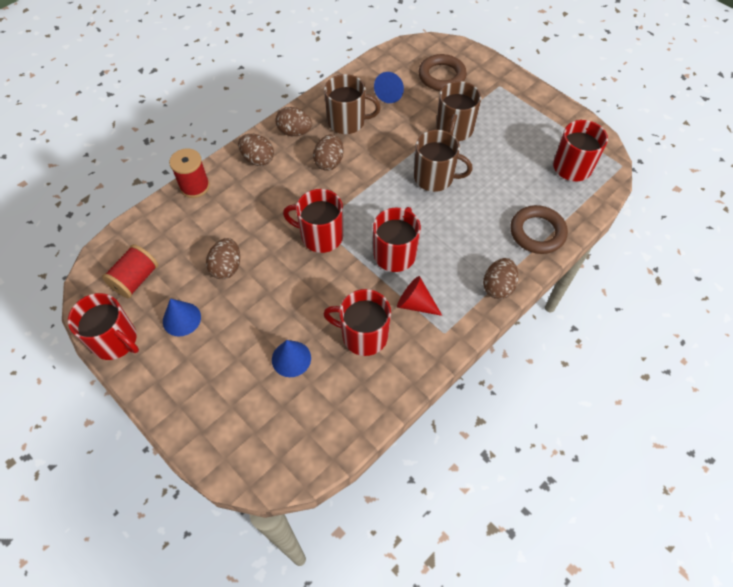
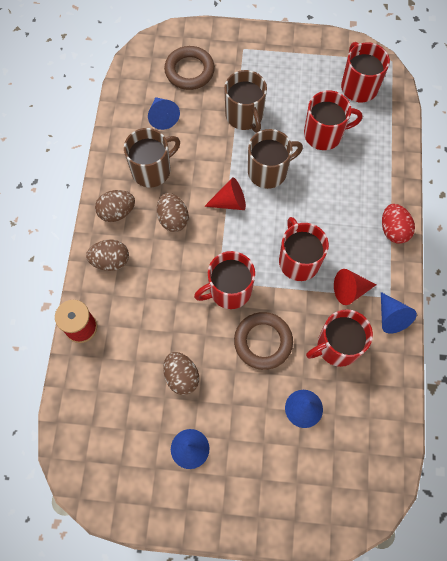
camera: 40 degrees left, 10 degrees up
(115, 340) = (155, 511): red mug -> red mug (324, 134)
(136, 279) = (117, 448): red spool -> none
(383, 178) = (230, 202): none -> red cone
(430, 348) = (391, 317): none -> blue cone
(498, 287) = (393, 230): brown egg -> red egg
(537, 232) = (382, 163): brown ring -> brown ring (263, 342)

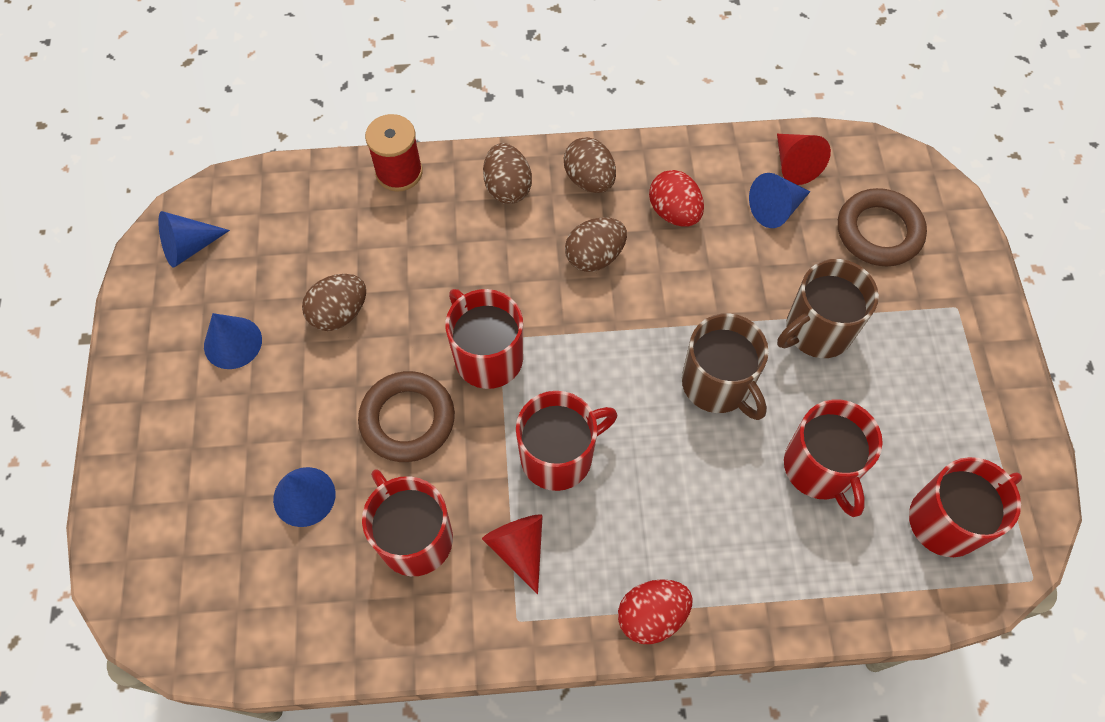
camera: 80 degrees right, 5 degrees down
(152, 170) = (674, 212): brown mug -> red egg
(230, 202) = (644, 333): red cone -> red cone (794, 165)
(391, 317) = (479, 626): blue cone -> blue cone (189, 247)

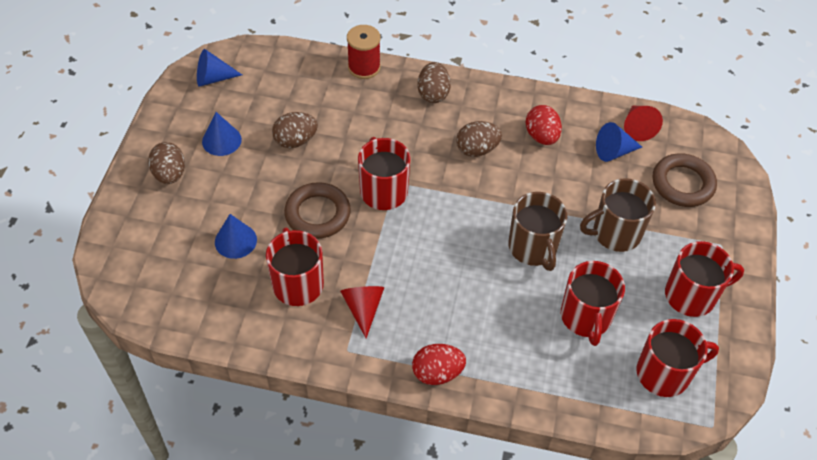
camera: 15 degrees right, 10 degrees down
(559, 456) = (409, 262): red mug -> red mug (691, 295)
(589, 179) = (490, 102): brown egg -> brown egg (170, 174)

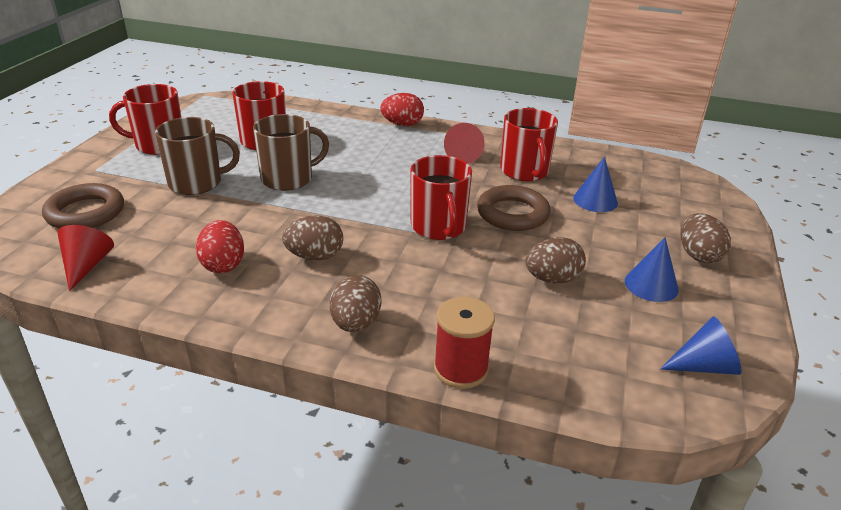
camera: 175 degrees left, 20 degrees down
(533, 248) = (288, 178): brown mug -> brown mug turned 75 degrees clockwise
(614, 151) = (141, 244): blue cone -> none
(664, 373) = (220, 114): red mug -> none

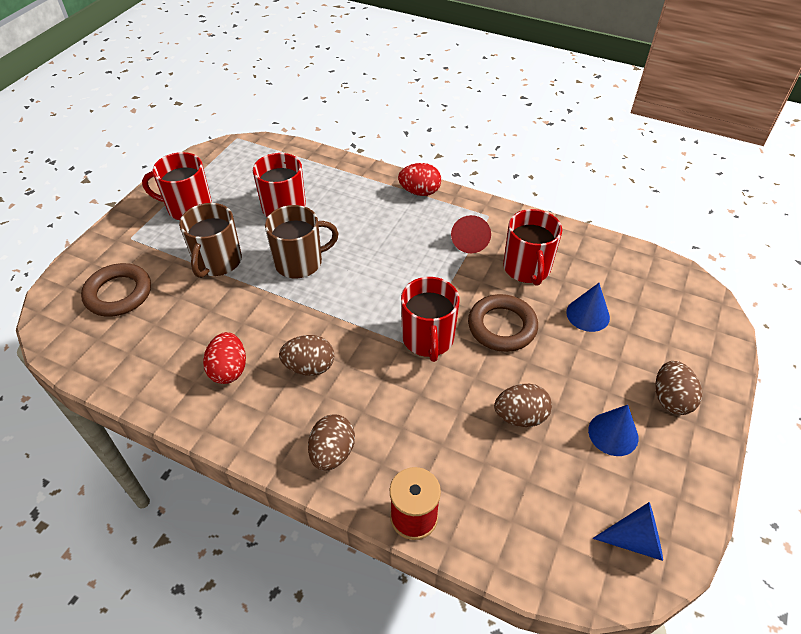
camera: 10 degrees right, 15 degrees up
(86, 266) = (115, 360): red cone -> none
(197, 183) = (217, 262): brown mug -> brown mug turned 105 degrees clockwise

